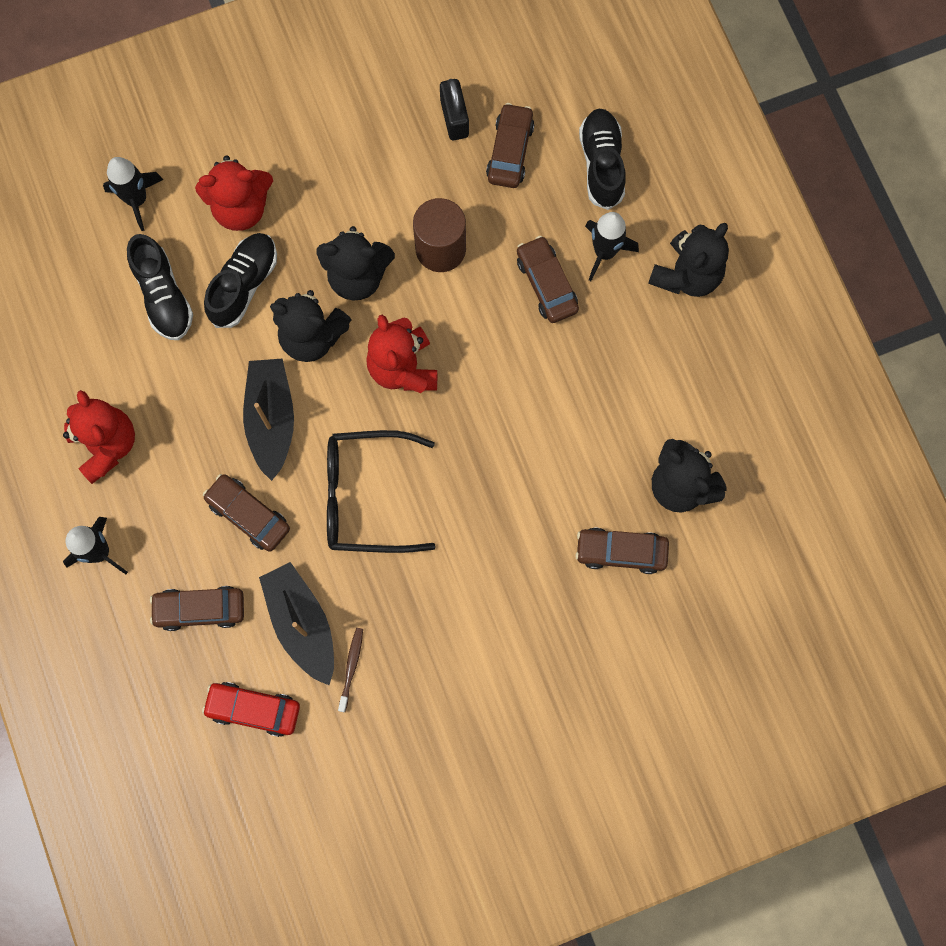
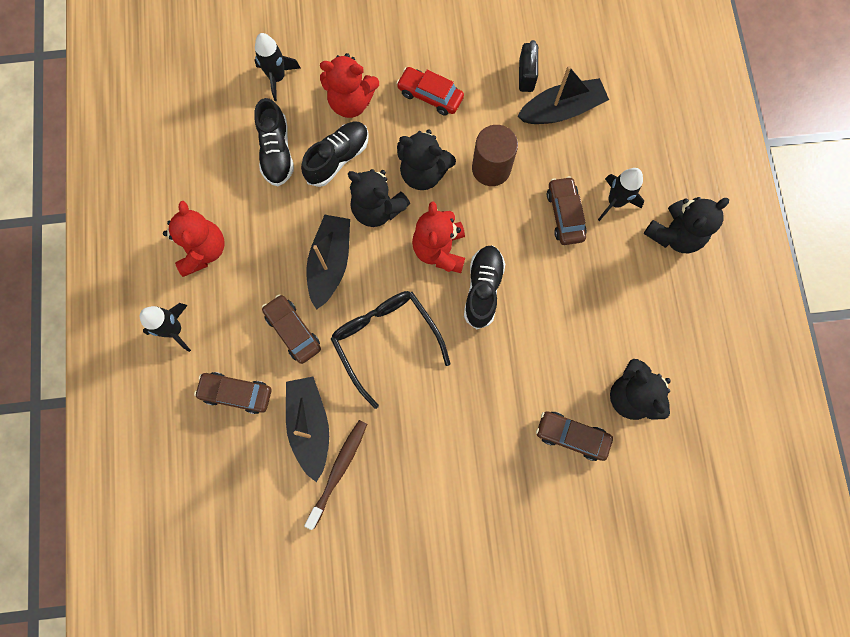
camera: 15 degrees right, 0 degrees up
(253, 709) = (255, 483): red car -> red car (430, 95)
(351, 667) = (338, 470): brown toothbrush -> brown toothbrush, size x1.68
(366, 496) = (385, 340): black glasses -> black glasses turned 45 degrees clockwise
(510, 151) = (561, 110): brown car -> black boat
(601, 164) = (628, 136): black shoe -> black shoe (483, 289)

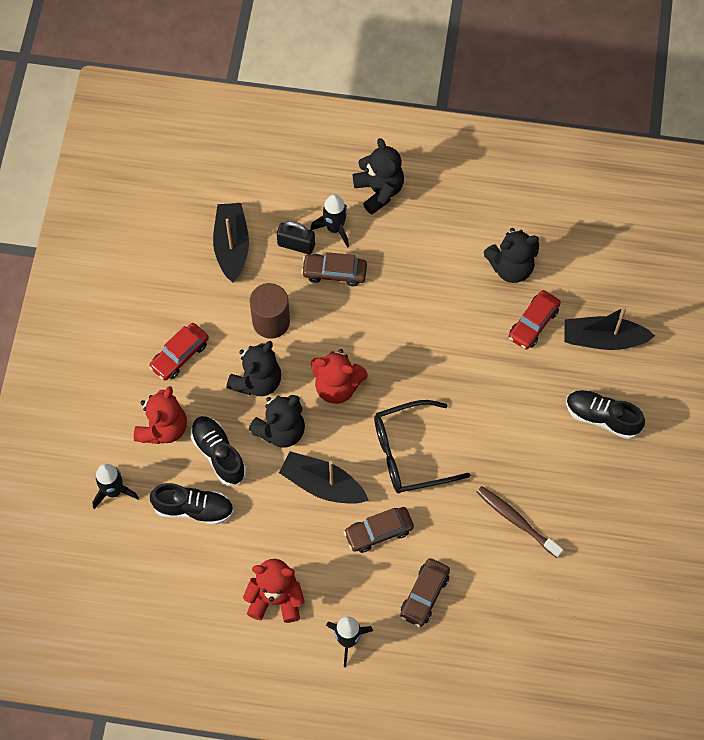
camera: 75 degrees left, 10 degrees down
(310, 426) = (471, 536): black boat -> black boat (603, 339)
(483, 289) = (384, 359): black shoe -> black shoe (602, 417)
(526, 76) = (187, 266): black padlock -> black padlock (296, 245)
(572, 436) = (533, 323): brown car -> red car

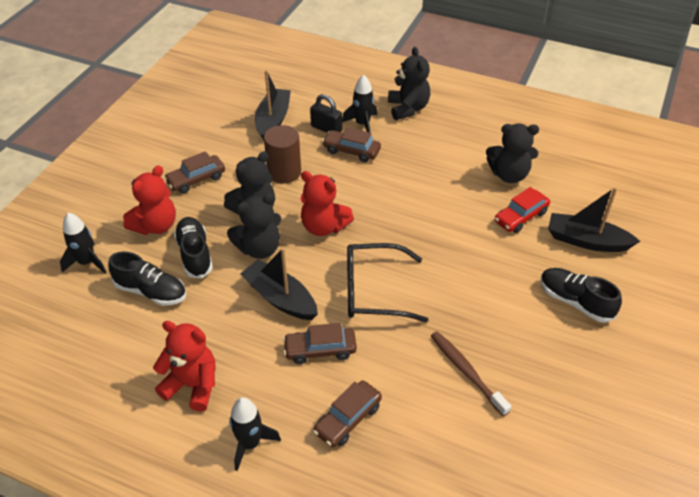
camera: 15 degrees right, 20 degrees down
(179, 355) = (196, 179): red car -> brown car

